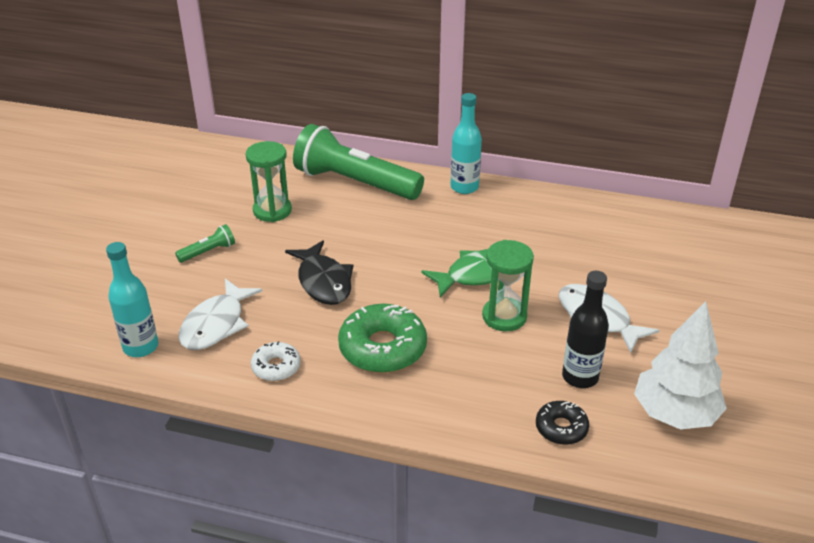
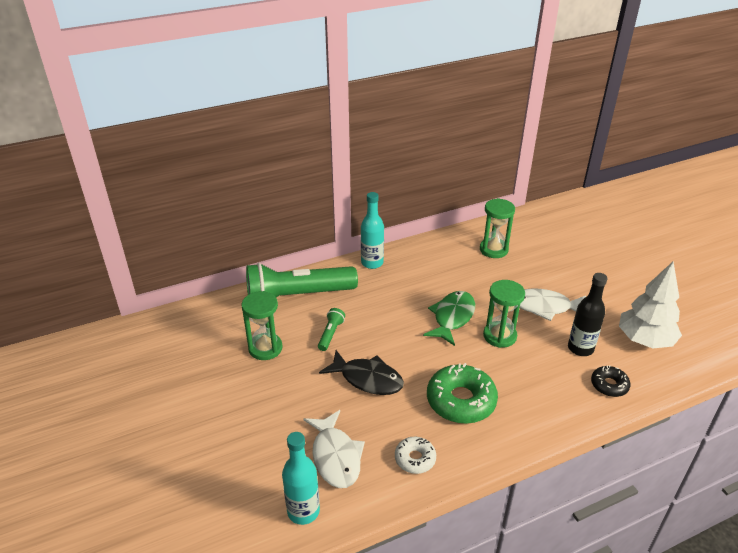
camera: 40 degrees left, 0 degrees up
(208, 252) = (258, 406): green flashlight -> green flashlight (331, 334)
(617, 236) = (493, 250): none -> green hourglass

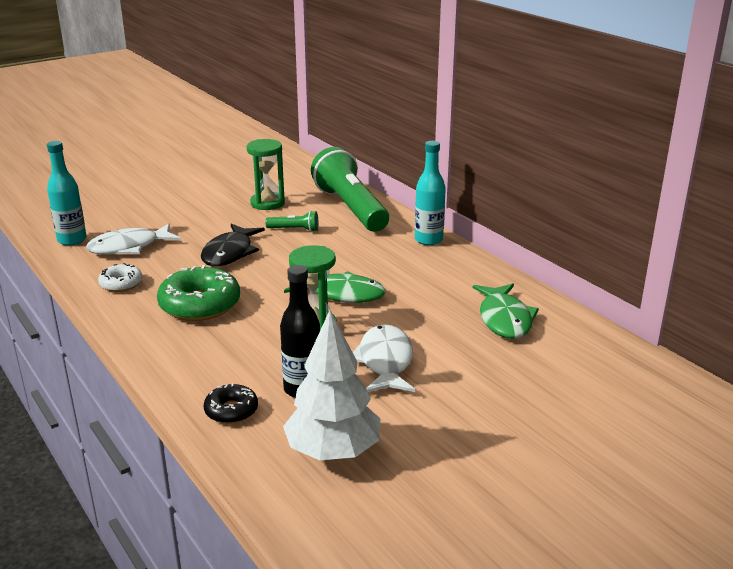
camera: 80 degrees right, 10 degrees down
(493, 250) = (504, 319): green hourglass -> green fish

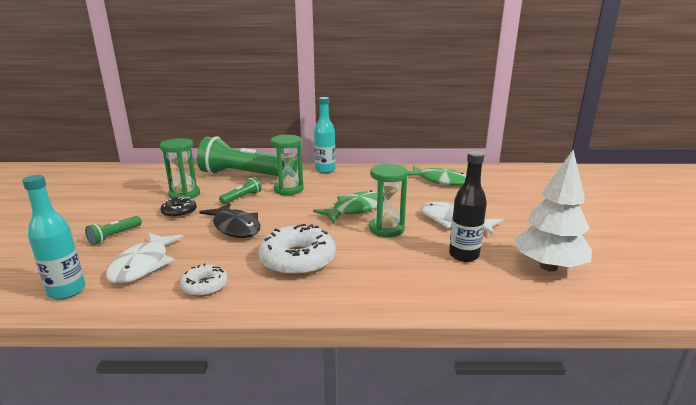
camera: 55 degrees left, 5 degrees down
(161, 215) = (114, 236): none -> green flashlight
(200, 305) = (298, 260): green donut -> white donut
(231, 410) = (470, 289): black donut -> black donut (179, 212)
(345, 242) = (288, 189): none -> green hourglass

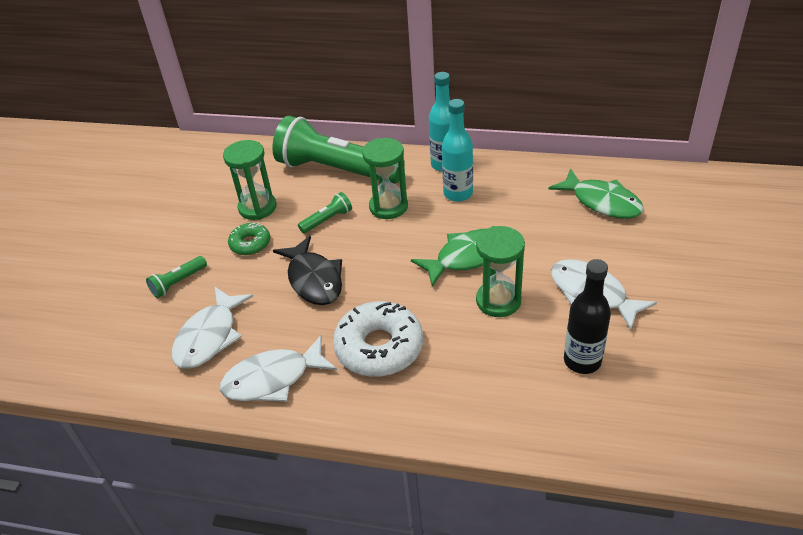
camera: 15 degrees right, 20 degrees up
(67, 291) = (135, 369): turquoise bottle -> turquoise bottle (458, 194)
(179, 212) = (250, 244): black donut -> green donut
(205, 286) = (273, 379): white donut -> white fish
(548, 266) = (683, 393): white tree -> none

